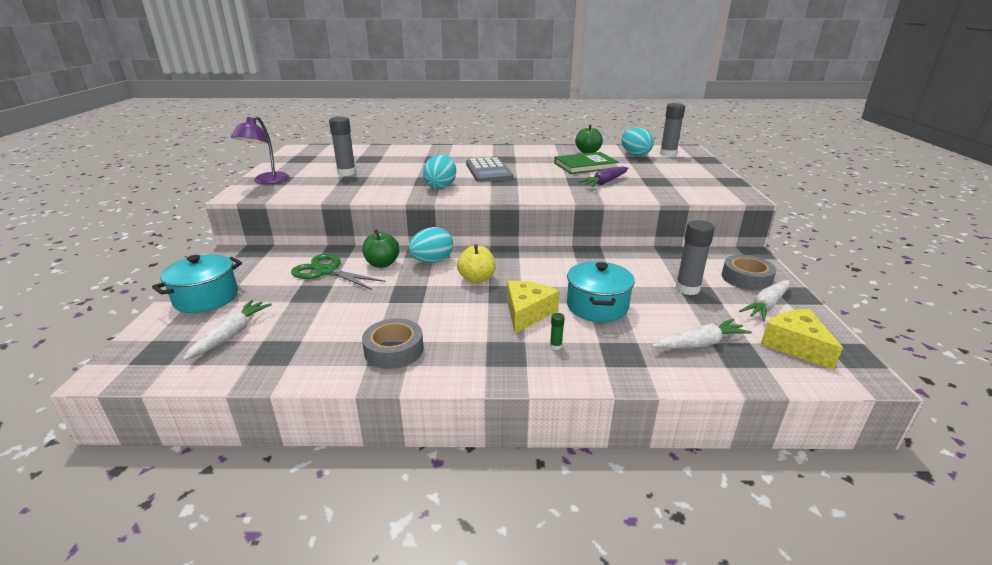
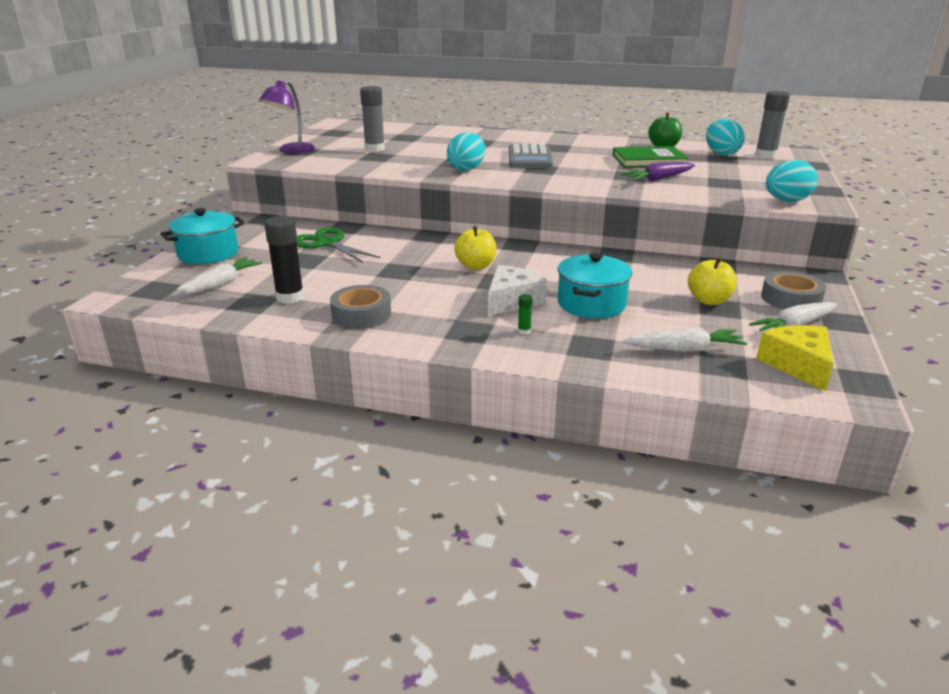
camera: 15 degrees right, 0 degrees up
(312, 340) = (290, 297): none -> black glue stick
(382, 264) = (385, 243): green apple -> none
(432, 261) = (437, 246): turquoise egg -> turquoise egg (786, 201)
(527, 313) = (511, 301): yellow cheese -> white cheese
(687, 289) = (709, 300): grey glue stick -> yellow apple

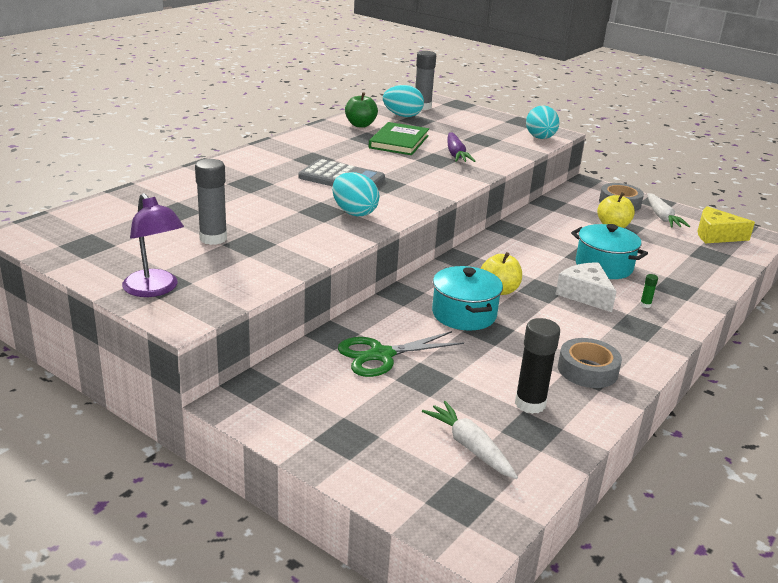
camera: 70 degrees left, 0 degrees up
(208, 253) = (356, 446): turquoise pot -> turquoise pot (464, 314)
(684, 349) = (688, 259): white carrot -> none

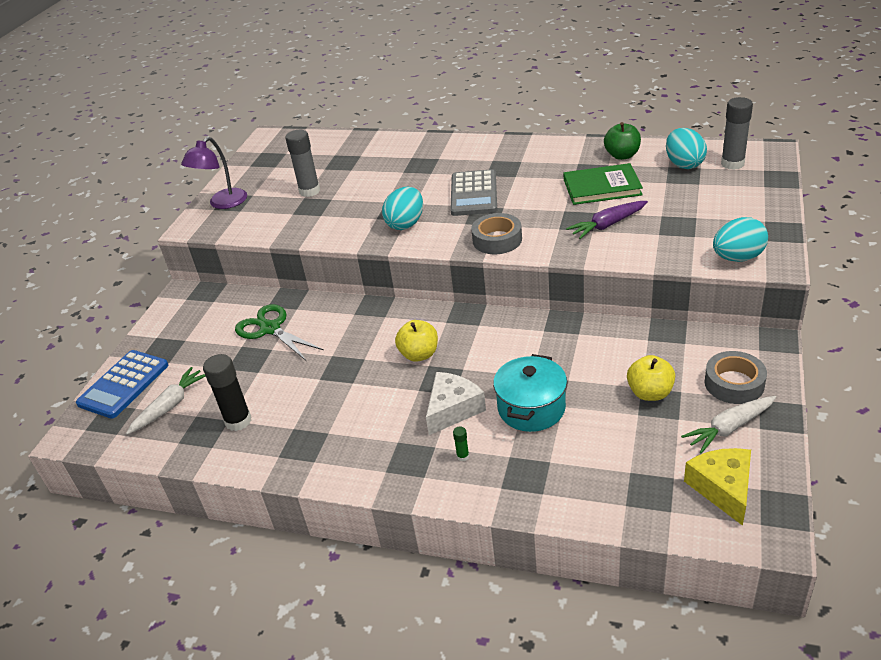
camera: 75 degrees right, 10 degrees up
(396, 479) = (123, 384): none -> blue calculator
(464, 314) = (360, 348): turquoise pot -> none
(587, 370) = (307, 442): grey tape -> grey tape (497, 240)

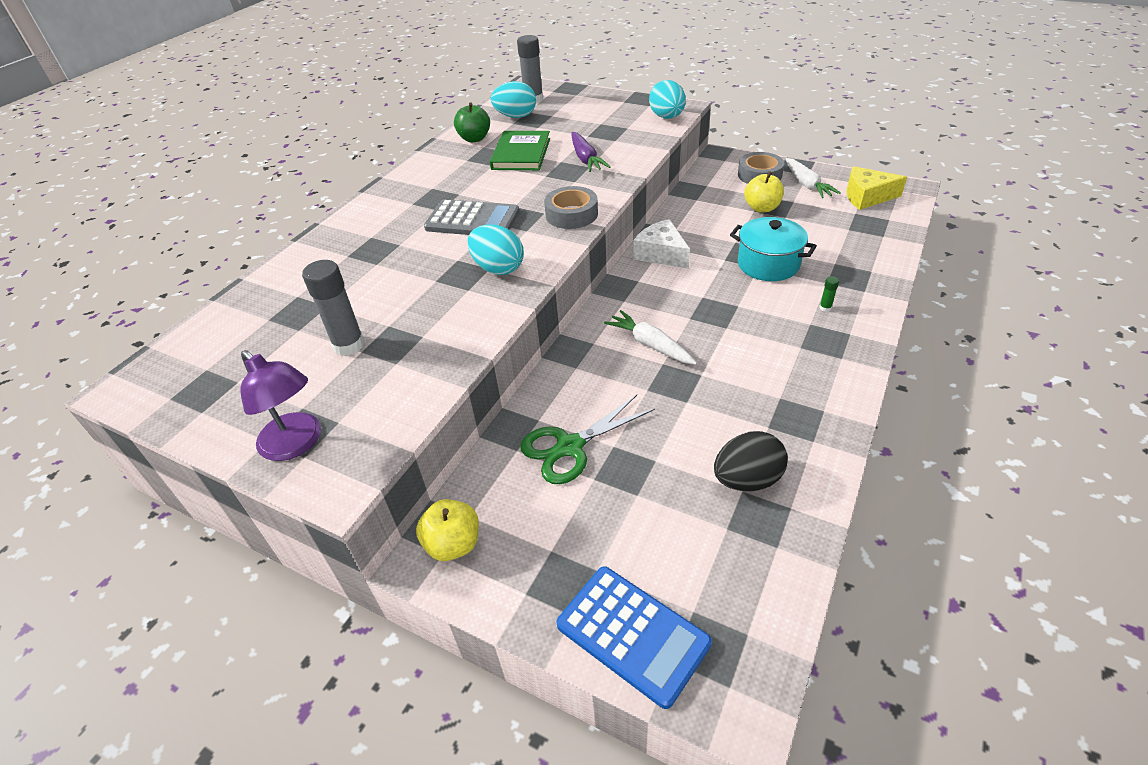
camera: 80 degrees left, 5 degrees up
(170, 406) = (700, 562): white carrot -> white carrot (650, 345)
(238, 421) = (747, 480): black glue stick -> black egg
(419, 354) = (670, 322): yellow apple -> yellow apple (453, 544)
(453, 409) = (760, 308): white cheese -> white cheese (661, 254)

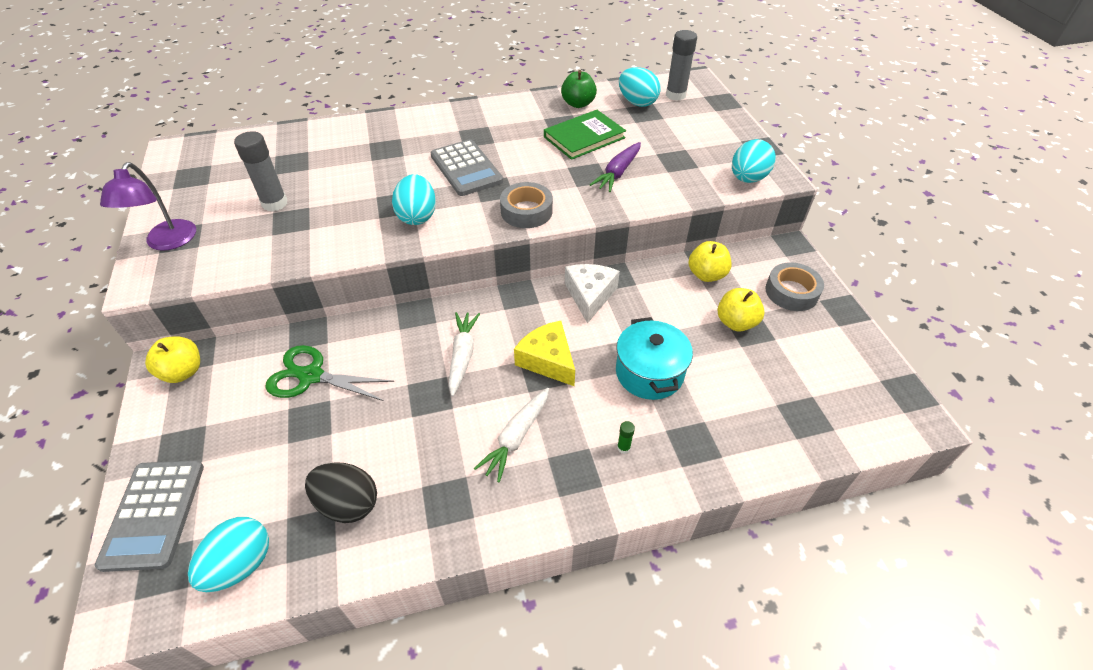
camera: 45 degrees right, 5 degrees up
(632, 634) = (154, 514): blue calculator -> grey calculator
(703, 197) = (706, 274): none -> yellow apple
(754, 582) = (240, 564): none -> turquoise egg
(807, 184) = (818, 334): white carrot -> white carrot (516, 437)
(866, 197) = (855, 391): yellow cheese -> yellow cheese (548, 360)

